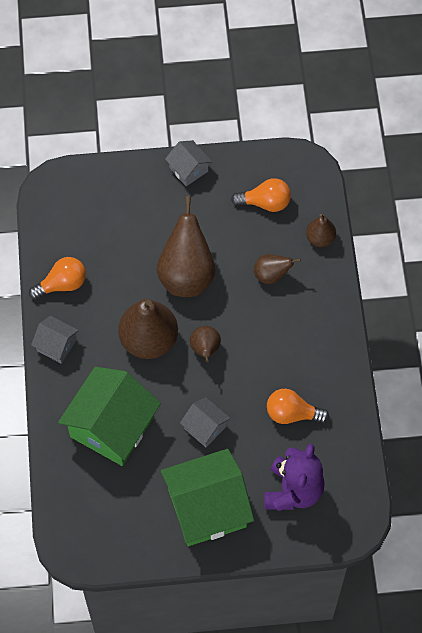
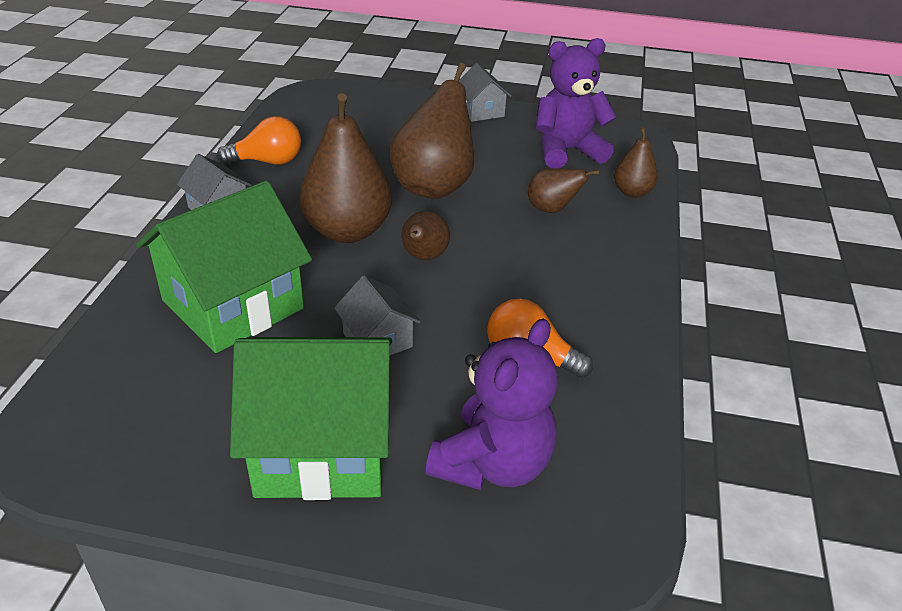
camera: 15 degrees right, 25 degrees down
(265, 203) = (567, 151): orange light bulb -> purple teddy bear

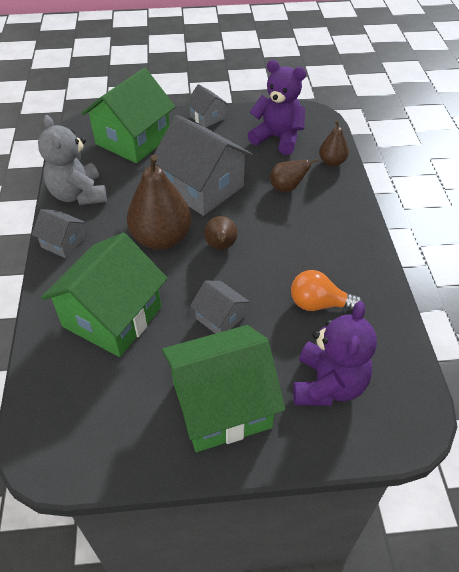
camera: 15 degrees left, 10 degrees up
(267, 161) = (78, 195): orange light bulb -> grey teddy bear
(370, 117) = (133, 140): none -> green house
(434, 186) = (203, 188): brown pear -> grey house
(567, 151) = (278, 138): purple teddy bear -> purple teddy bear turned 60 degrees clockwise

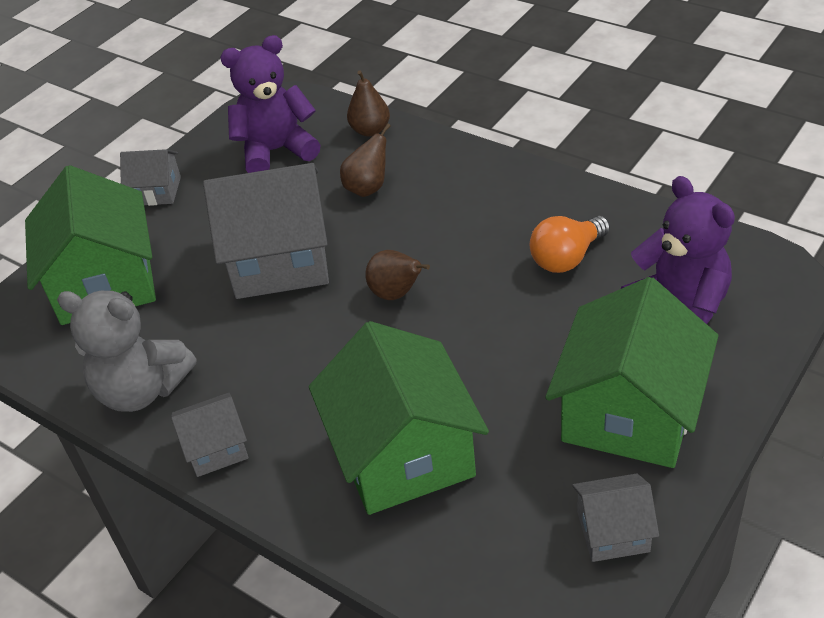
camera: 45 degrees left, 5 degrees down
(161, 238) = (322, 342): brown pear -> none
(220, 317) = (505, 351): grey house -> grey house (613, 531)

